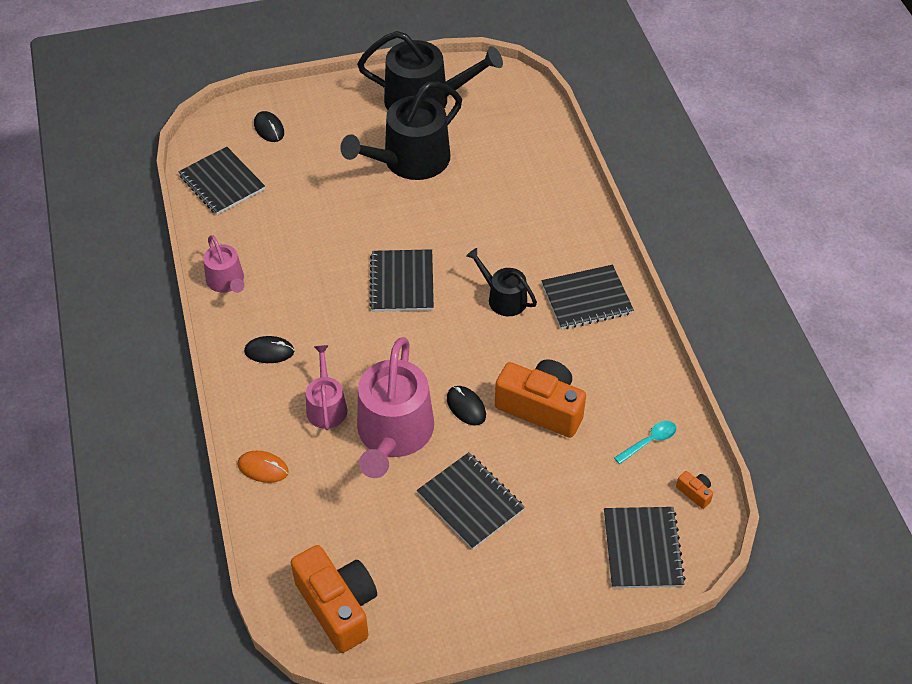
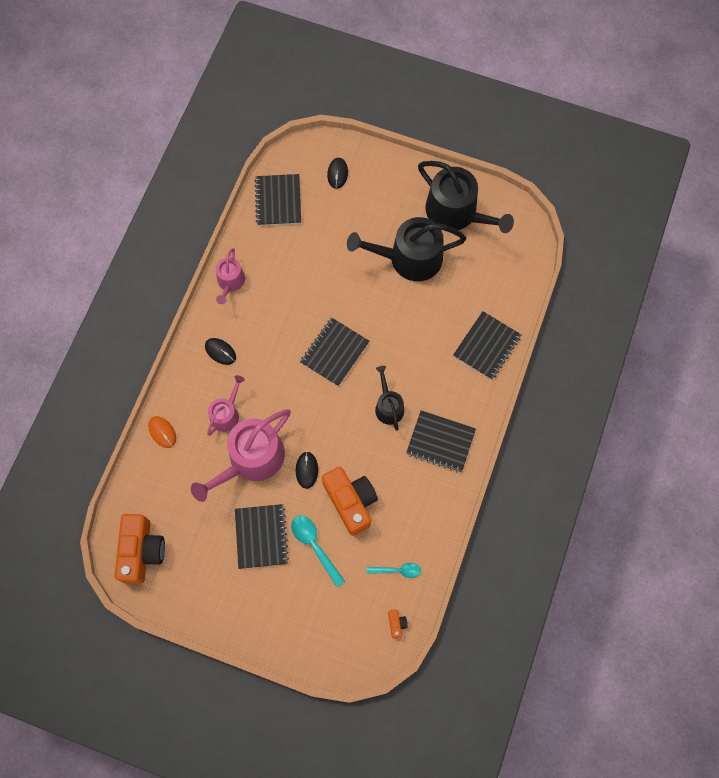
camera: 35 degrees right, 20 degrees up
(539, 474) = (314, 546): none -> turquoise spoon
(642, 549) = (336, 637): black notebook -> black notebook (486, 346)

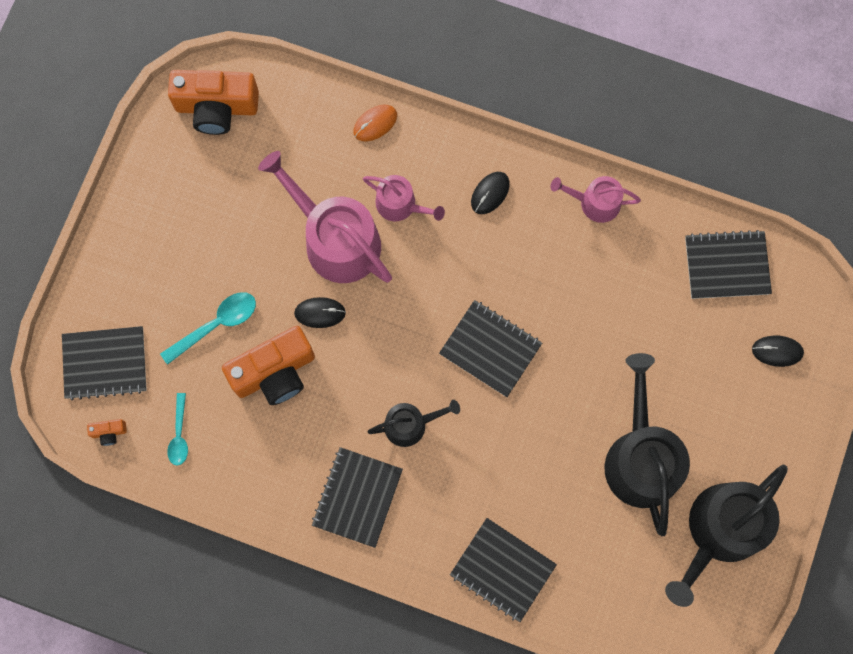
camera: 90 degrees right, 5 degrees up
(261, 536) = (231, 255): black notebook -> black notebook (105, 363)

